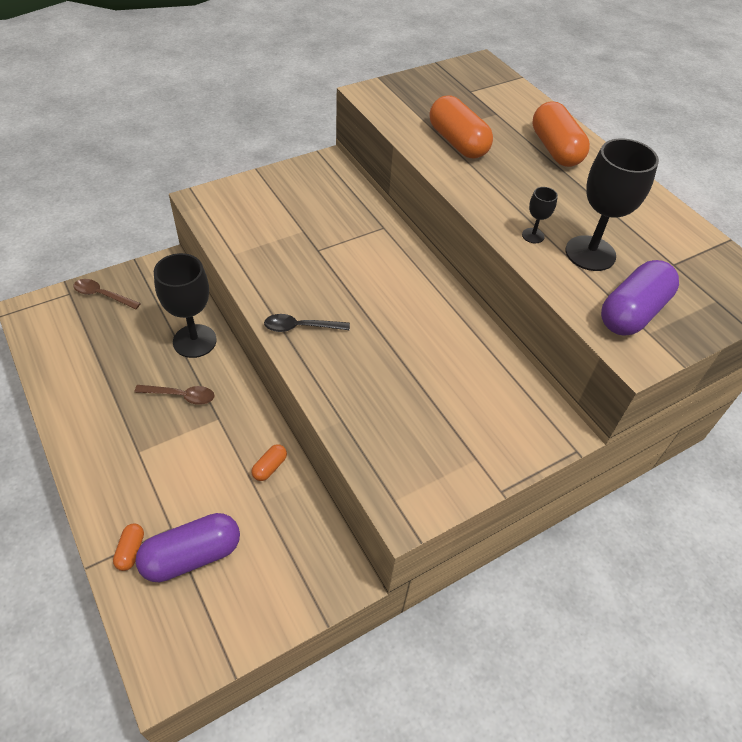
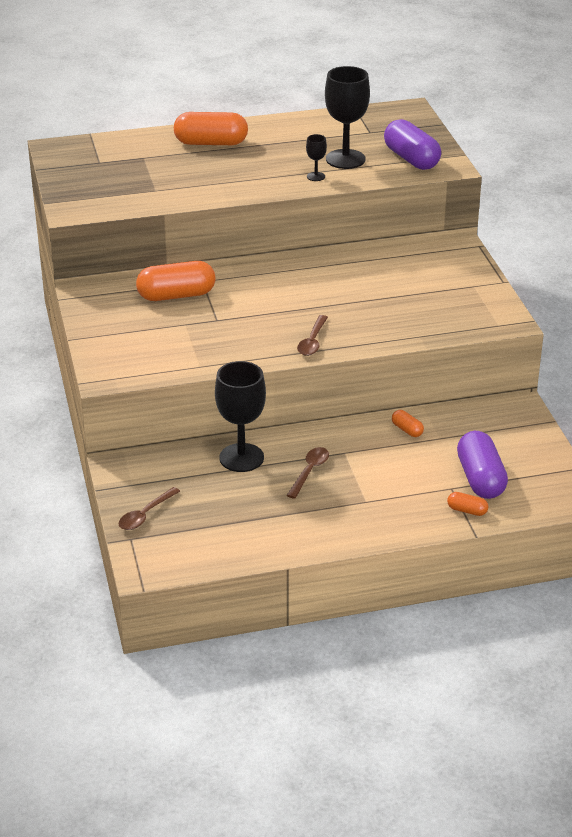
camera: 70 degrees left, 15 degrees down
(301, 327) = (312, 341): black spoon -> brown spoon
(457, 142) = (177, 183): orange capsule -> orange capsule (176, 295)

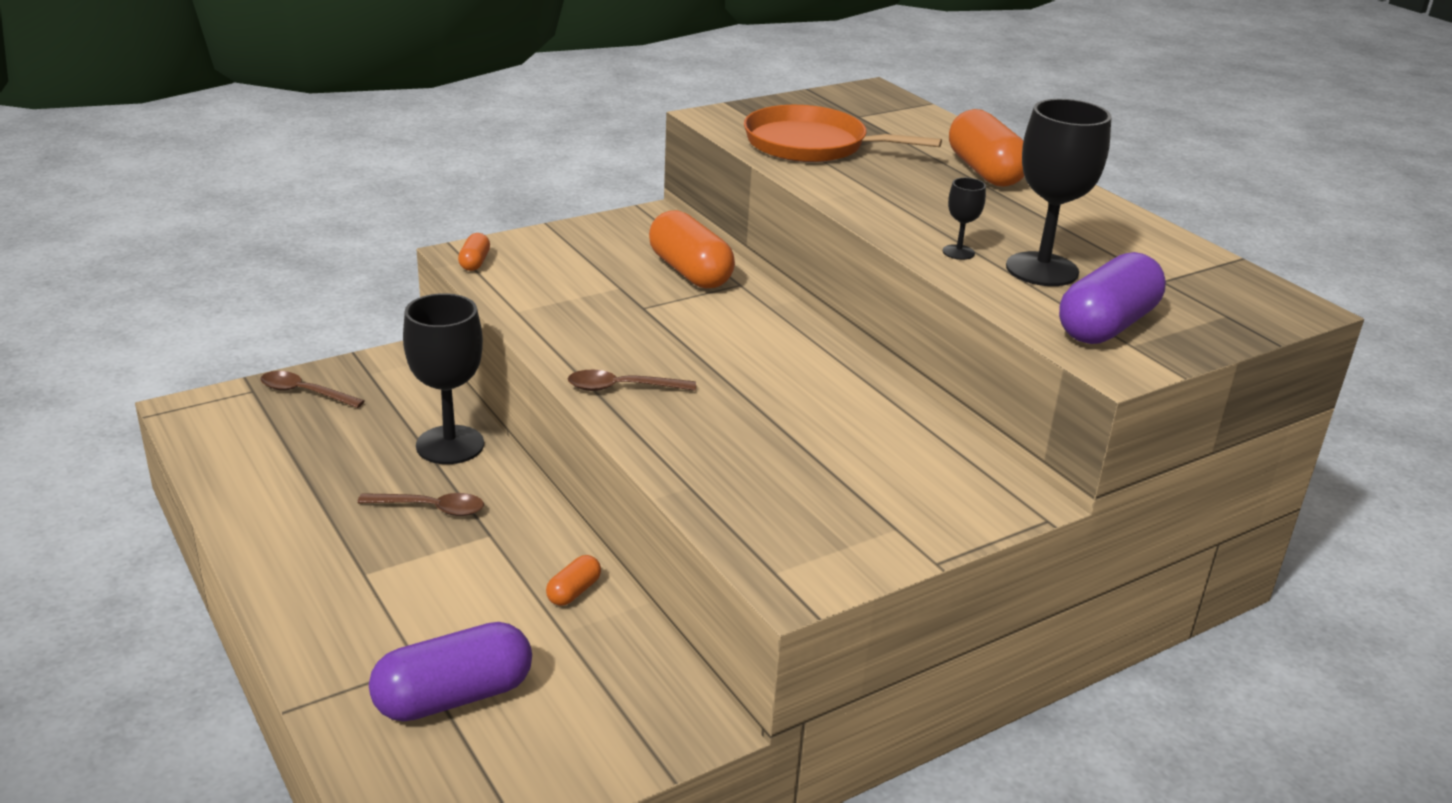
camera: 70 degrees right, 5 degrees down
(140, 187) = (811, 145): none -> orange pan
(467, 510) = (355, 691): orange capsule -> orange capsule (474, 262)

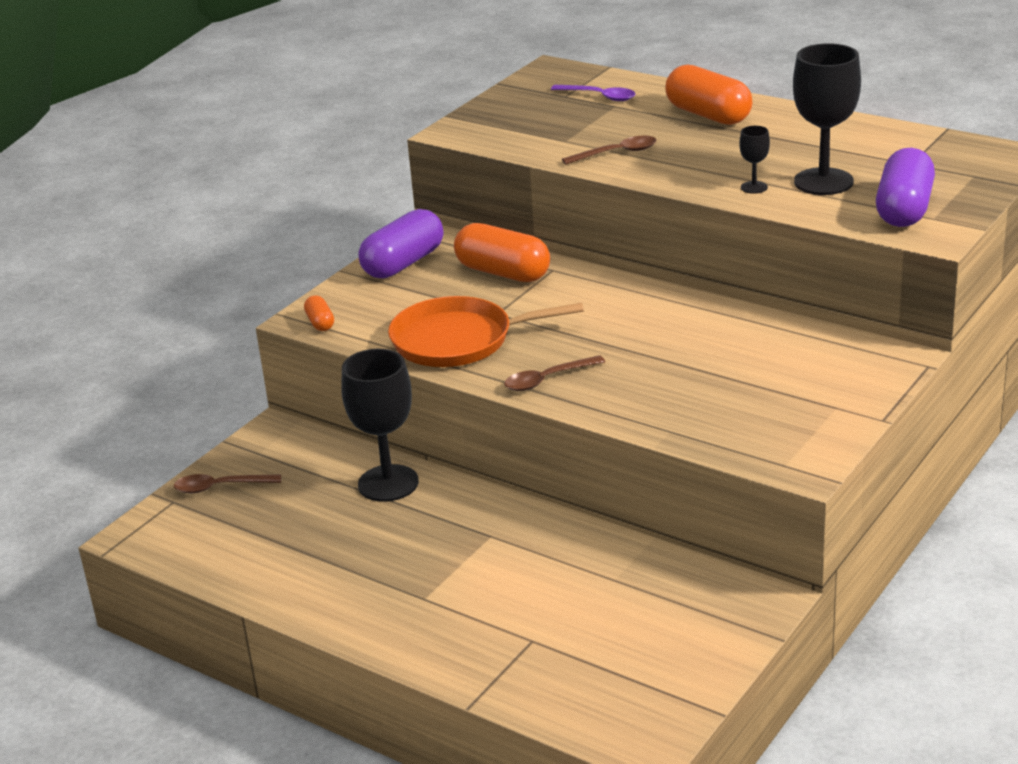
camera: 20 degrees left, 0 degrees up
(430, 508) = (424, 534): brown spoon -> brown spoon (616, 153)
(454, 697) = (580, 650): purple capsule -> purple capsule (403, 263)
(573, 591) = (594, 550): orange capsule -> none
(811, 145) = (556, 133): orange pan -> orange pan (458, 340)
(891, 125) = (599, 96): none -> purple spoon

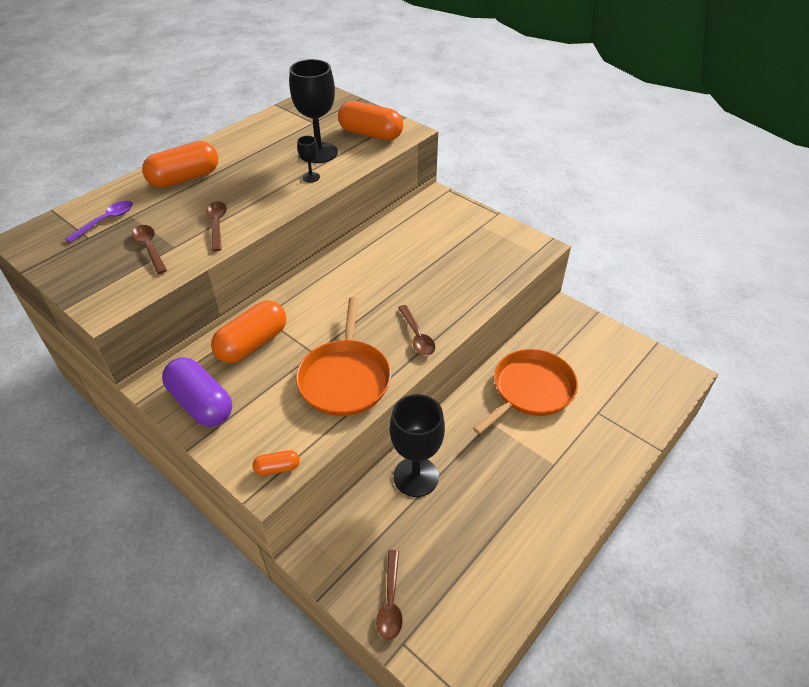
camera: 85 degrees left, 15 degrees up
(557, 129) = (150, 248): none -> brown spoon
(562, 569) = (530, 390): none -> orange pan
(904, 209) = (370, 134): purple capsule -> orange capsule

